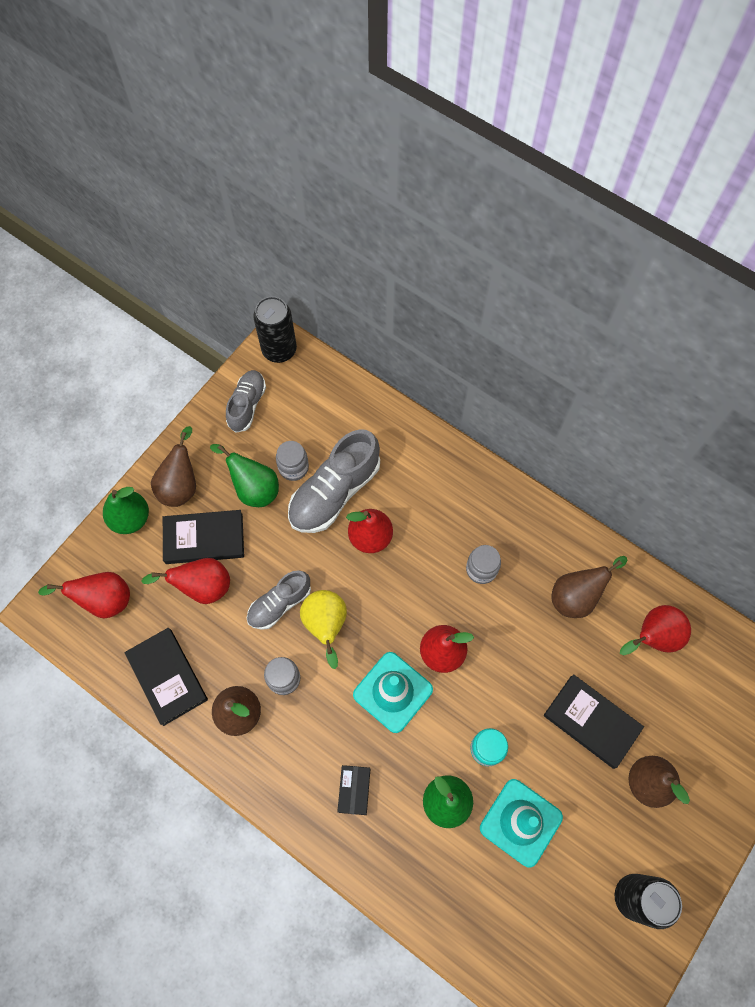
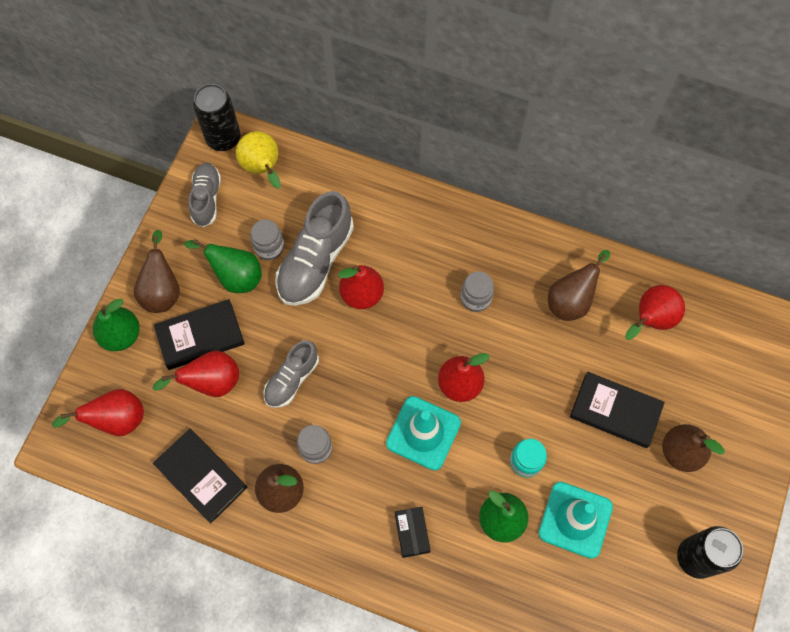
camera: 15 degrees left, 0 degrees up
(326, 625) = (342, 388): yellow pear -> yellow pear (263, 168)

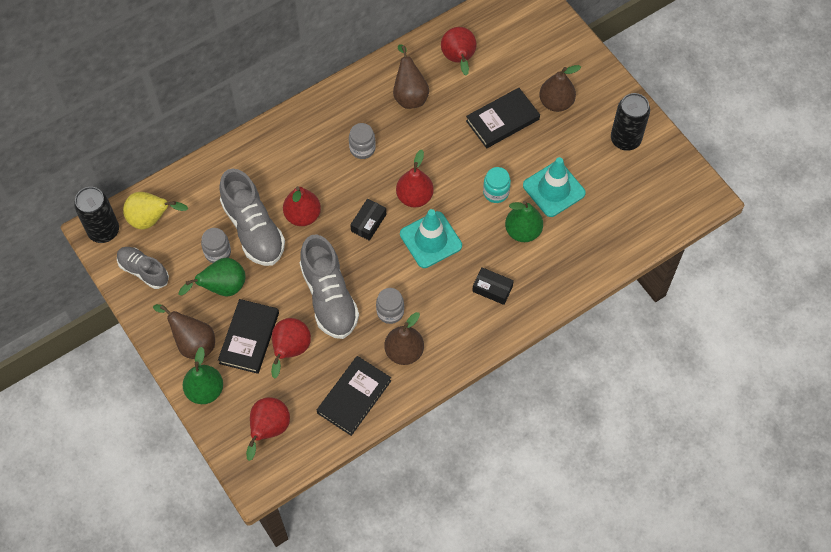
camera: 55 degrees left, 5 degrees down
(201, 476) = (354, 397): black book -> black book turned 45 degrees counterclockwise
(292, 379) = (329, 297): grey shoe -> grey shoe, size x1.65
(398, 360) = (368, 223): none -> black box

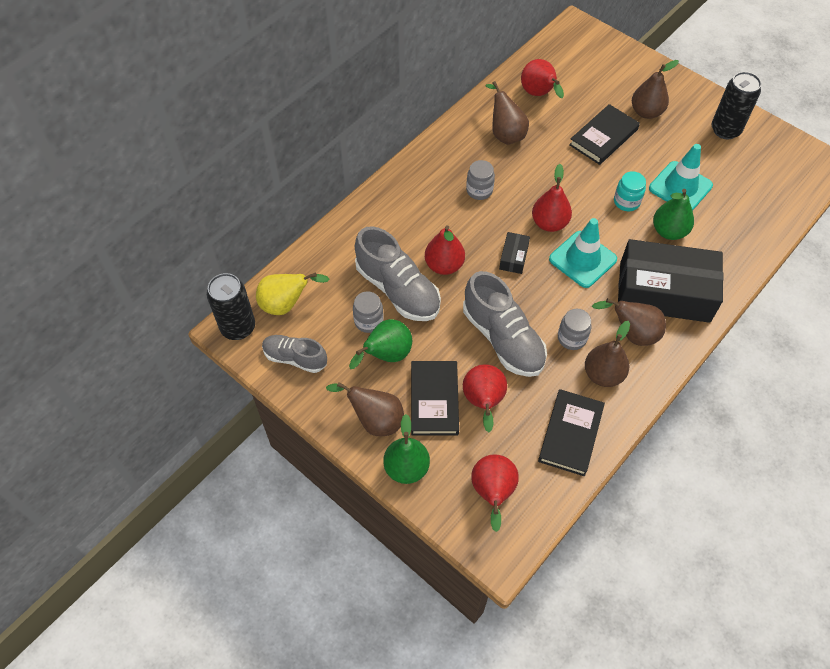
camera: 15 degrees left, 5 degrees down
(446, 321) = (632, 333): none -> brown pear
(492, 289) = (664, 291): black box -> black box, size x2.48

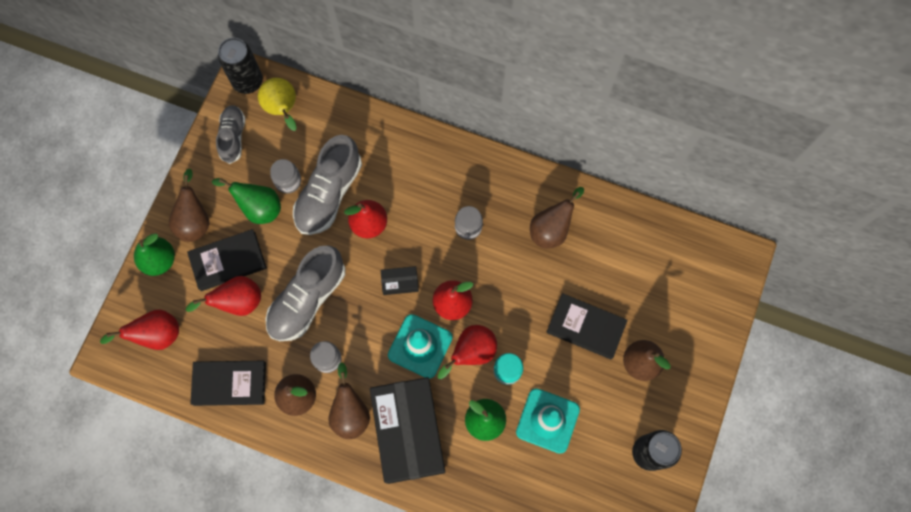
camera: 70 degrees right, 15 degrees up
(539, 94) = (620, 246): red pear -> red pear (471, 352)

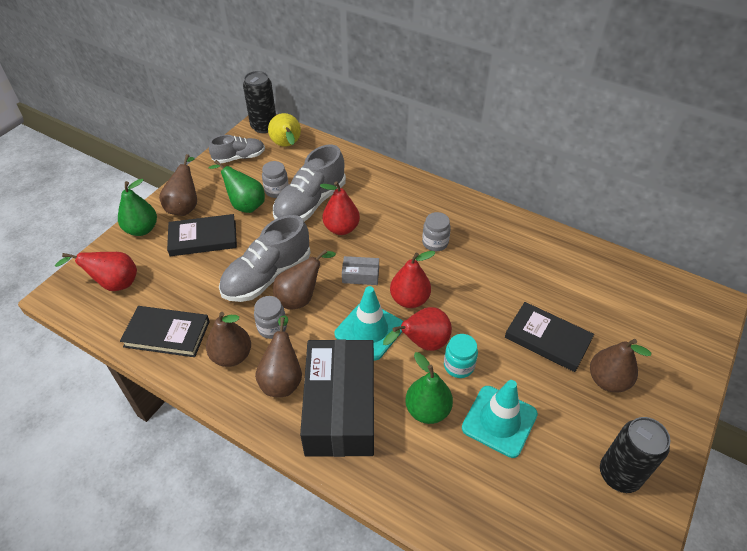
camera: 10 degrees right, 25 degrees down
(233, 137) = (239, 157): grey shoe -> grey shoe turned 60 degrees clockwise
(238, 302) = (200, 269): red pear -> none
(400, 282) = (360, 275): black box -> grey box
(551, 229) = (516, 255): brown pear -> brown pear (301, 297)

